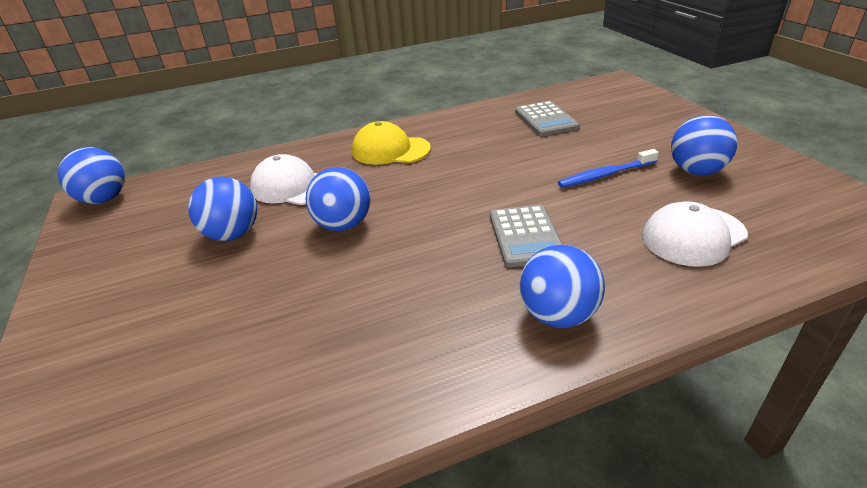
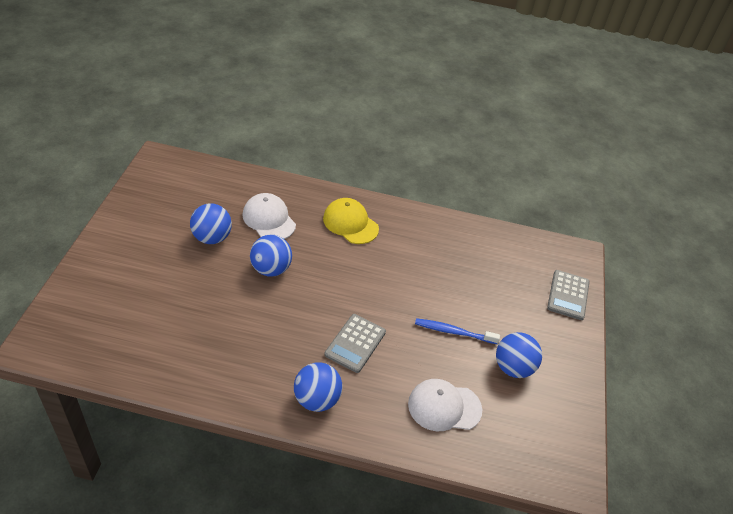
camera: 25 degrees right, 10 degrees up
(104, 199) = (167, 164): blue ball -> none
(545, 119) = (477, 259): grey calculator -> grey calculator (568, 295)

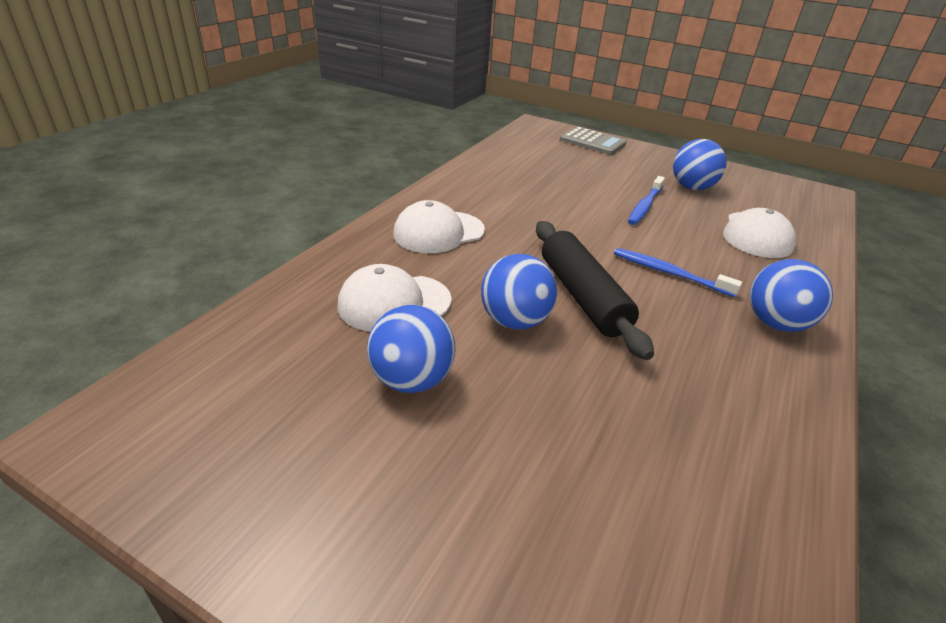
camera: 70 degrees left, 10 degrees down
(307, 297) = (582, 296): none -> black rolling pin
(350, 223) = (438, 232): yellow cap -> white cap
(355, 343) = (669, 273): grey calculator -> blue toothbrush

